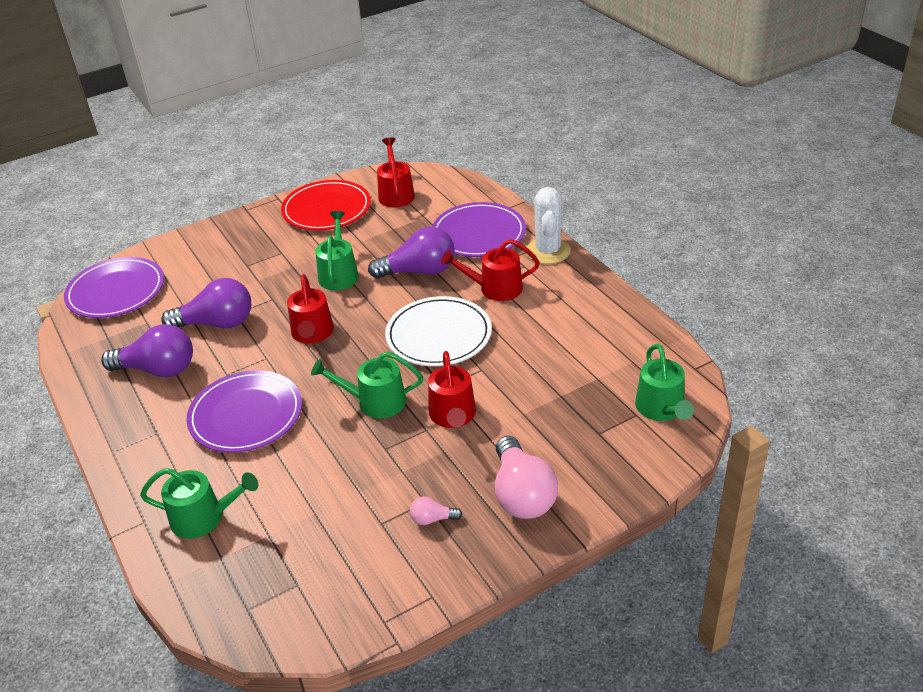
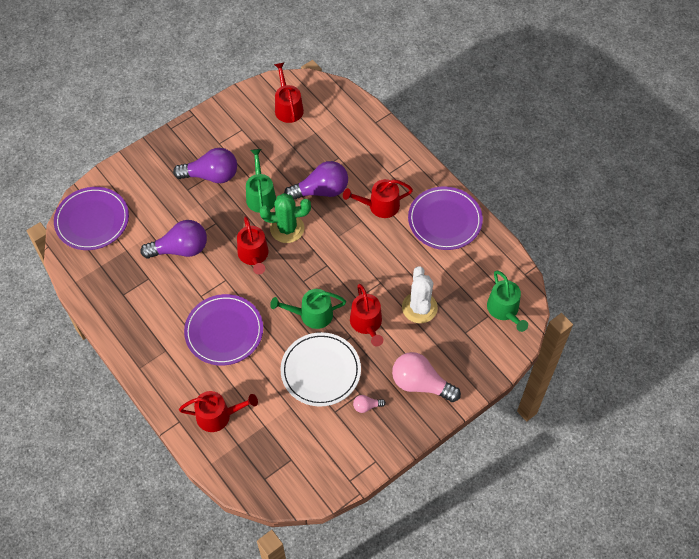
camera: 10 degrees left, 20 degrees up
(158, 370) = (149, 295): purple light bulb -> purple light bulb (211, 175)
(203, 518) = (218, 416): green watering can -> red watering can
(326, 209) = (236, 126): red plate -> none
(364, 307) = (287, 228): none -> green cactus
(438, 335) = (345, 252): white plate -> white plate (320, 371)
(478, 233) = (360, 149): purple plate -> purple plate (445, 220)
(522, 494) = (420, 384): pink light bulb -> pink light bulb turned 135 degrees clockwise
(548, 251) = (414, 166): white cactus -> white cactus (419, 307)

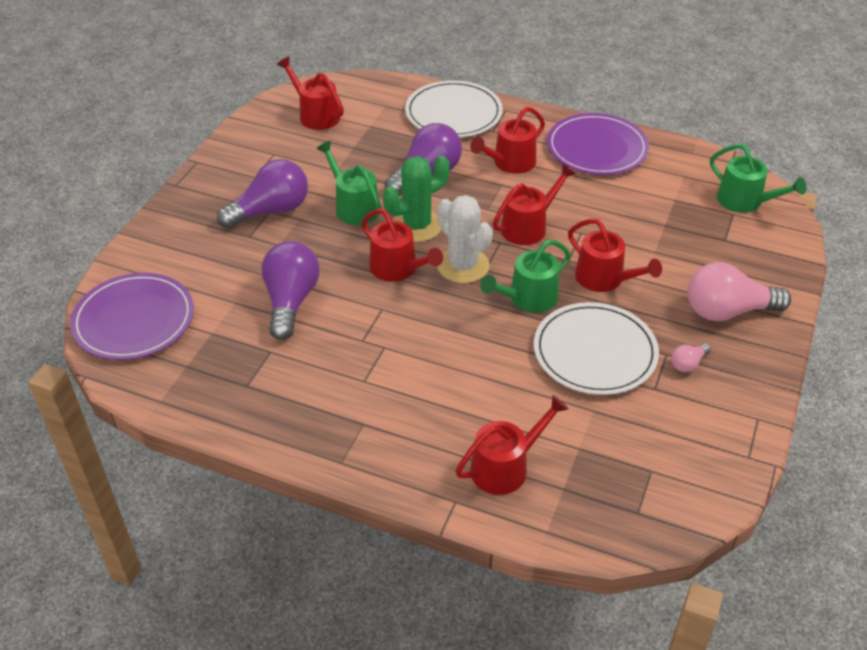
camera: 30 degrees left, 15 degrees down
(180, 249) = (291, 301): purple light bulb -> purple light bulb turned 45 degrees counterclockwise
(224, 331) = (428, 365): purple plate -> none
(352, 262) = (528, 227): none -> red watering can
(375, 146) = (453, 113): none -> white plate
(419, 307) = (650, 238): white cactus -> white cactus (463, 266)

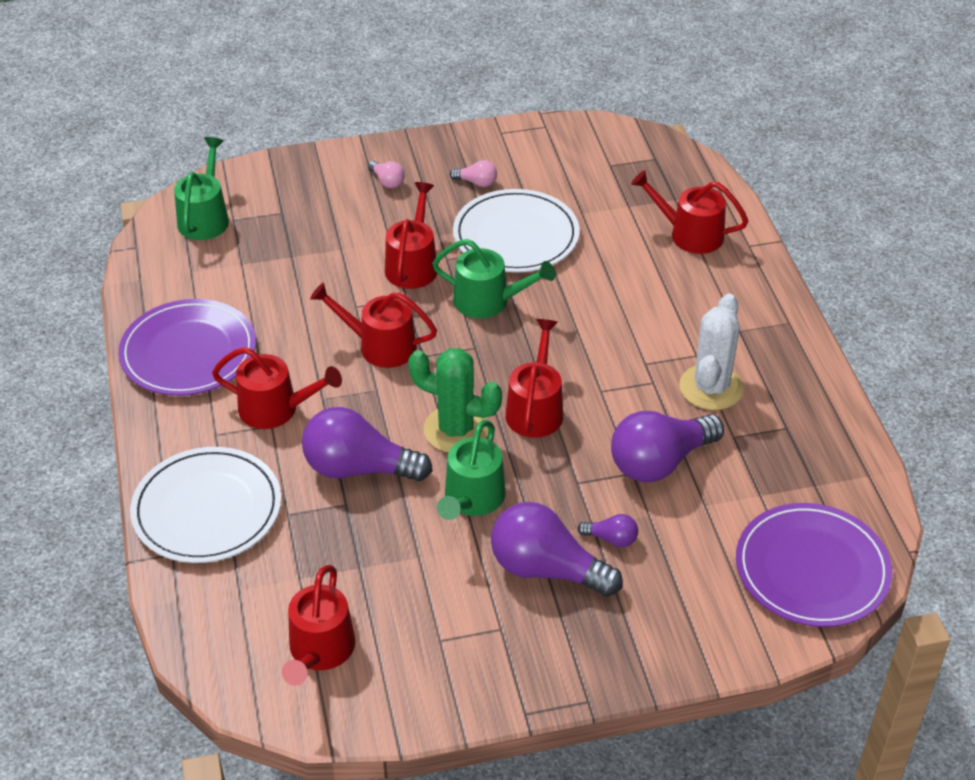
camera: 125 degrees left, 0 degrees up
(260, 247) = (611, 539): none -> purple light bulb
(463, 266) = (485, 365): white cactus -> white cactus (711, 388)
(727, 311) = (387, 181): pink light bulb -> pink light bulb, size x0.45

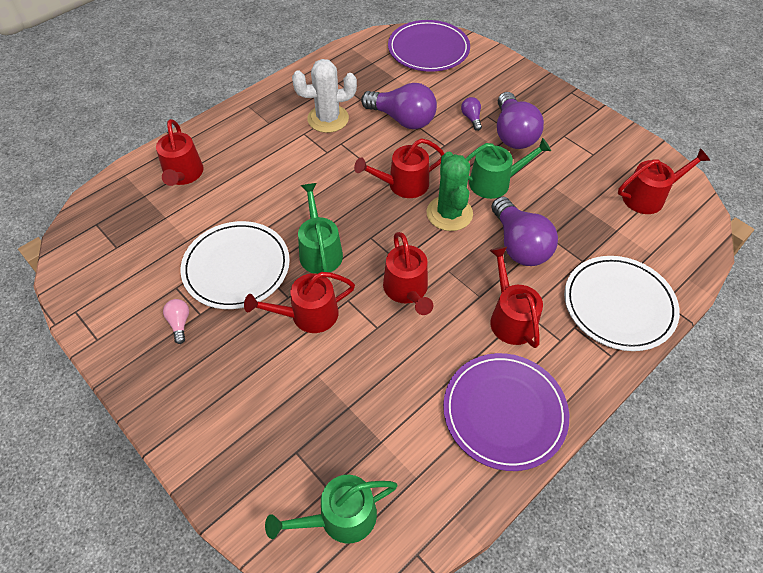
camera: 120 degrees left, 10 degrees up
(387, 181) = (209, 390): pink light bulb -> none

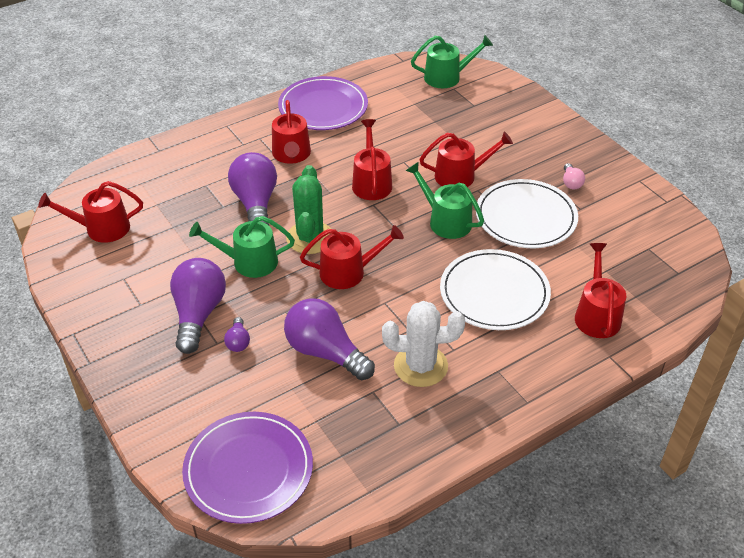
camera: 170 degrees left, 10 degrees down
(320, 251) = (446, 221): green watering can -> green watering can turned 135 degrees clockwise
(618, 305) = (198, 153): white plate -> white plate (494, 293)

